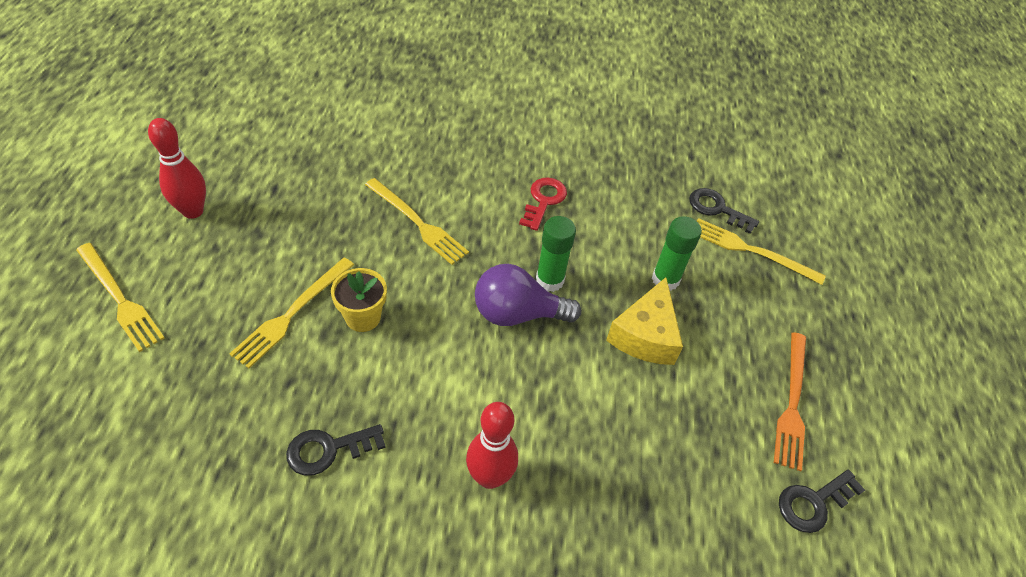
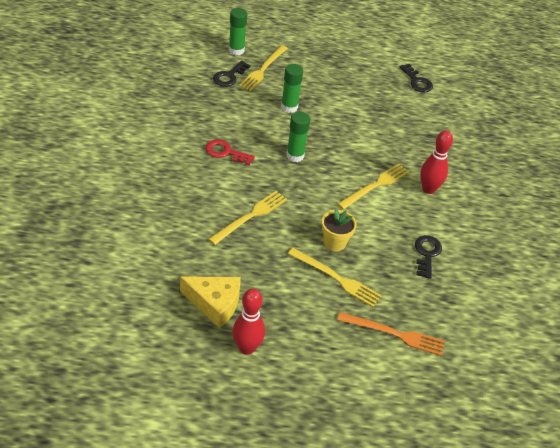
camera: 90 degrees left, 5 degrees down
(120, 298) = (336, 377): yellow fork -> yellow fork (375, 185)
(328, 449) = (427, 254): black key -> black key turned 150 degrees counterclockwise
(517, 314) = (322, 171): purple light bulb -> none
(645, 335) = (330, 121): yellow cheese -> yellow cheese (215, 304)
(786, 219) = (236, 50): none -> green glue stick
(792, 403) = (365, 76): orange fork -> orange fork (394, 334)

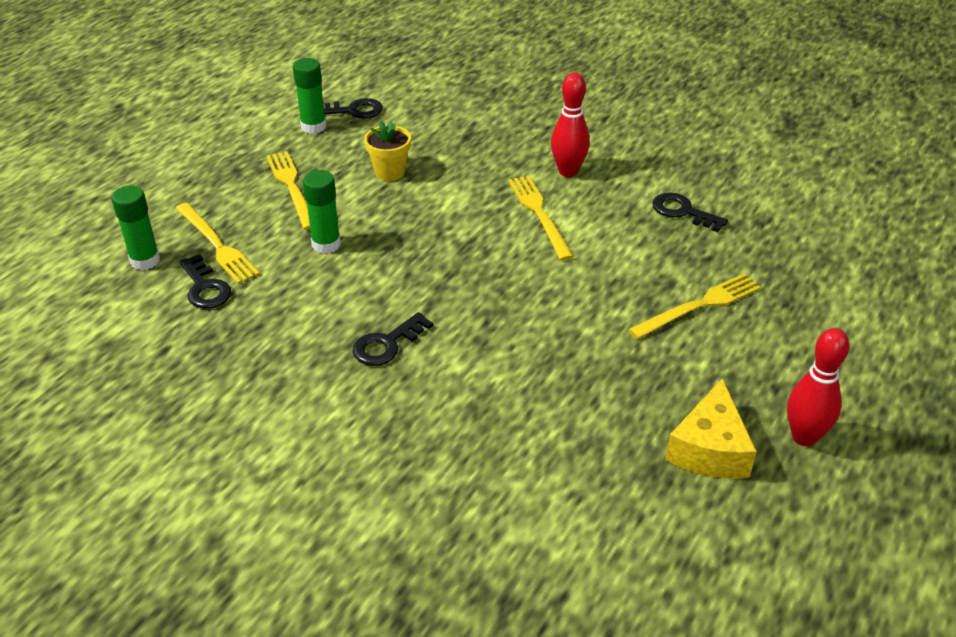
camera: 60 degrees left, 5 degrees down
(215, 304) = (710, 449): yellow cheese -> yellow cheese turned 150 degrees clockwise
(225, 152) = (387, 344): red key -> black key
(250, 216) = (543, 357): yellow fork -> yellow fork (291, 187)
(295, 156) = (437, 271): green glue stick -> green glue stick (313, 127)
(334, 242) = (632, 286): yellow flower pot -> yellow flower pot (389, 172)
(394, 334) = (811, 284): orange fork -> none

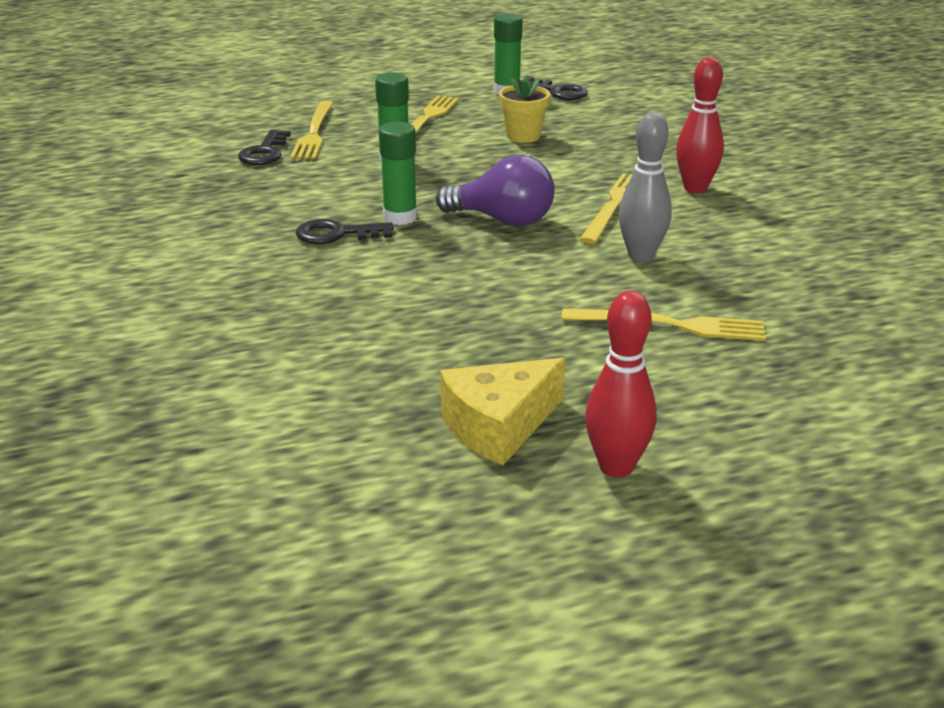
camera: 40 degrees right, 10 degrees down
(145, 260) = (251, 124): green glue stick -> green glue stick (400, 217)
(485, 267) = (503, 220): none -> purple light bulb
(611, 253) = (641, 255): none -> grey bowling pin
(683, 212) = (773, 255): black key -> none

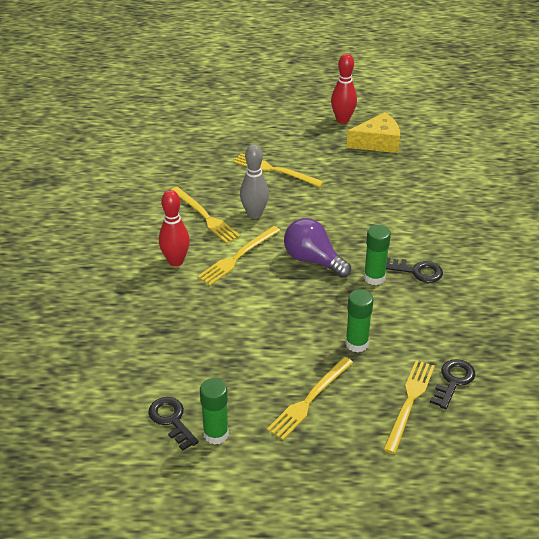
camera: 160 degrees left, 10 degrees up
(523, 136) = (246, 352): yellow flower pot -> none
(714, 239) = (205, 216): none -> yellow fork

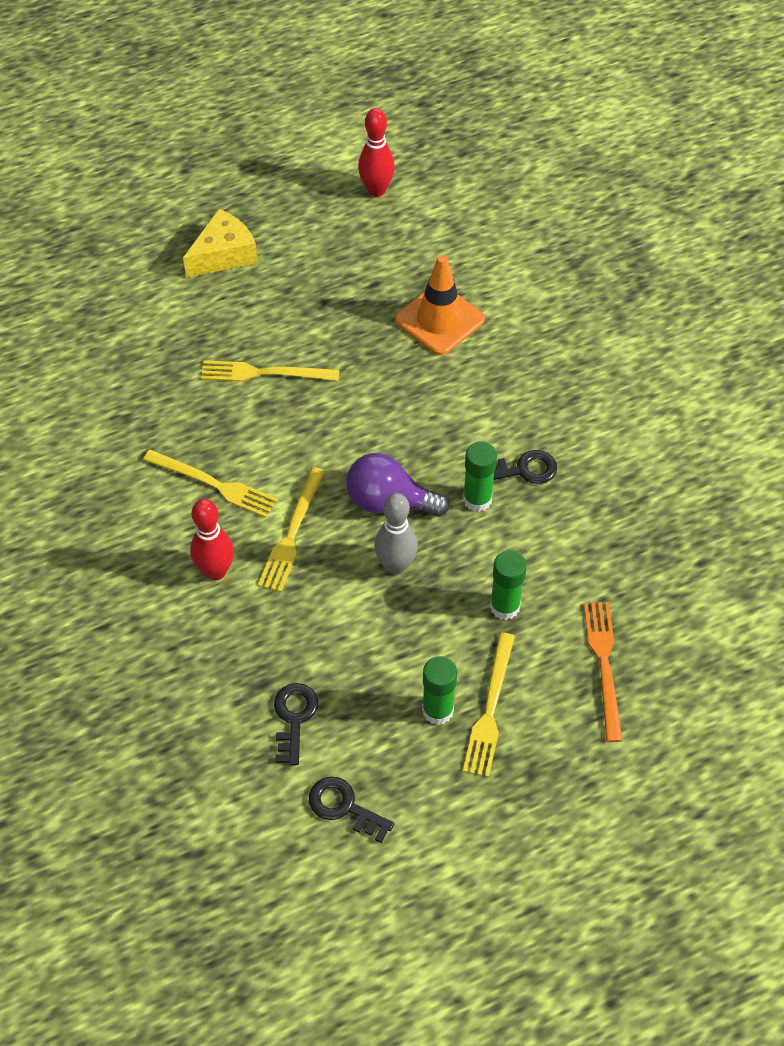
camera: 25 degrees left, 15 degrees up
(216, 434) = (407, 803): green glue stick -> green glue stick (437, 710)
(254, 214) = (276, 456): grey bowling pin -> grey bowling pin (396, 565)
(342, 120) = (309, 253): red bowling pin -> red bowling pin (376, 190)
(377, 142) = (374, 277): yellow cheese -> yellow cheese (224, 254)
(407, 175) = (439, 320): none -> orange traffic cone
(409, 402) = (604, 664): yellow fork -> orange fork
(453, 381) = (638, 614): black key -> black key (294, 718)

